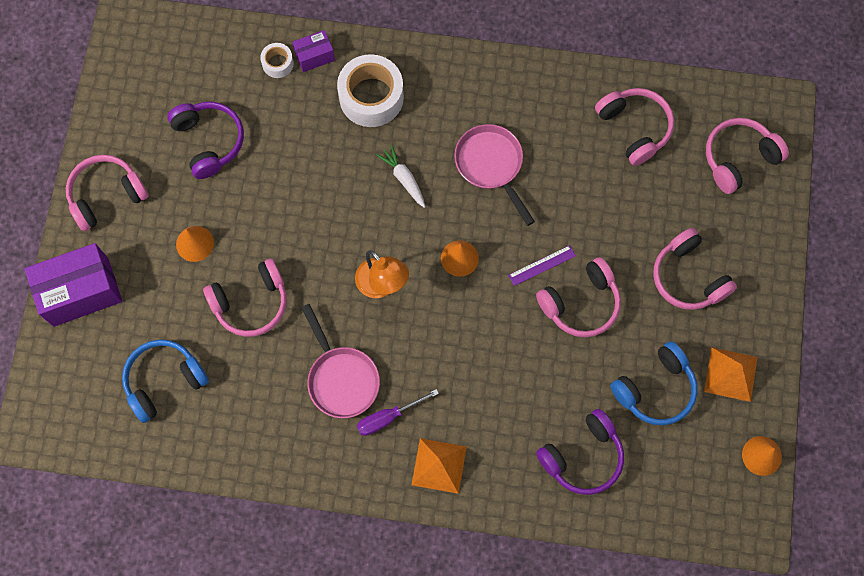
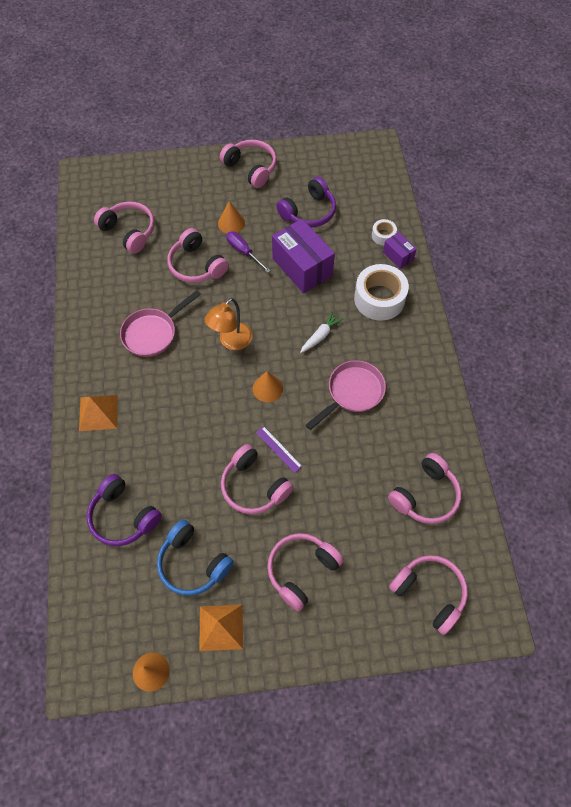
camera: 75 degrees right, 10 degrees down
(81, 292) = (180, 173): purple box -> purple box (302, 267)
(164, 381) = (129, 231): blue headphones -> pink headphones
(388, 417) = (129, 370): purple screwdriver -> purple screwdriver (243, 252)

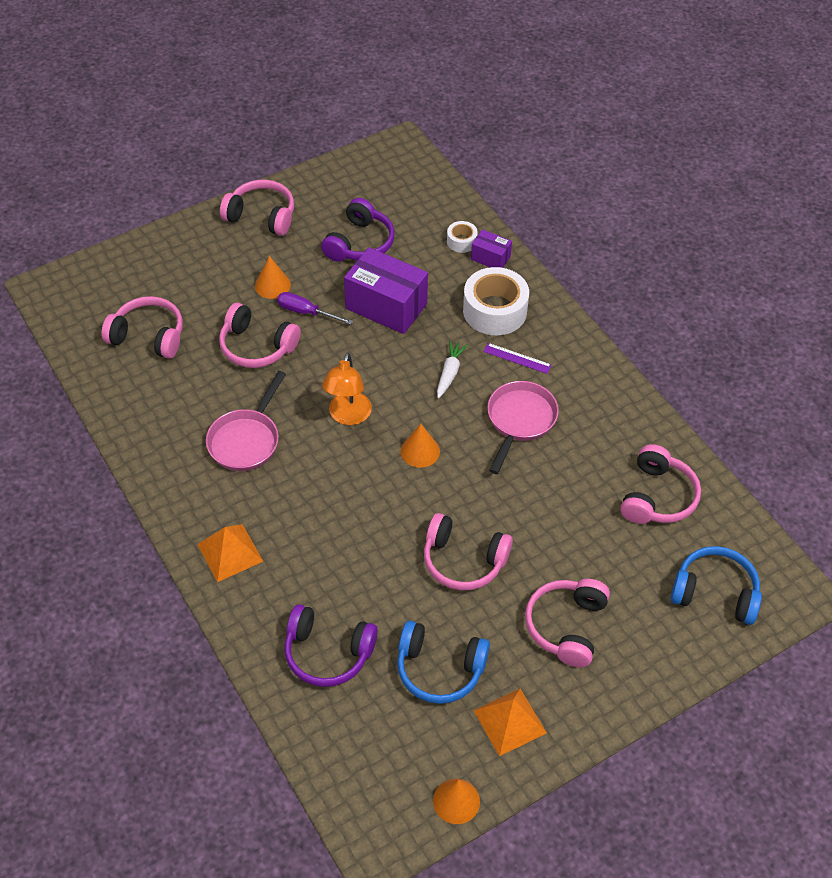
camera: 25 degrees left, 10 degrees down
(278, 449) = (469, 511): purple ruler -> purple ruler (517, 358)
(429, 593) = (715, 593): pink headphones -> blue headphones

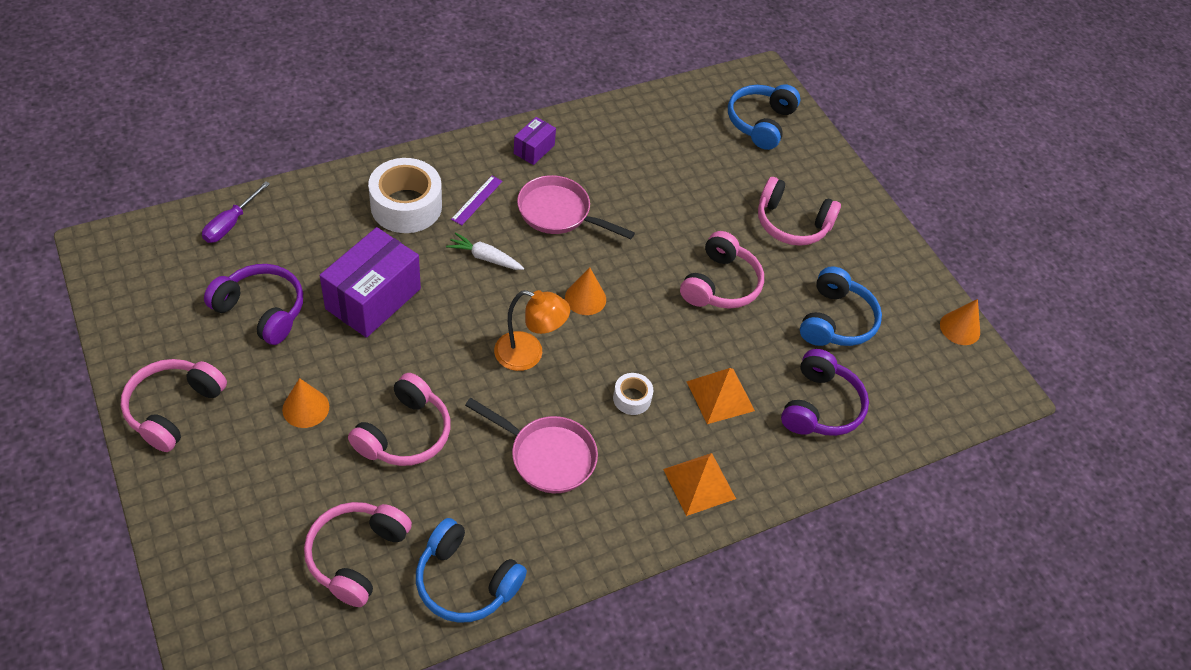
camera: 90 degrees left, 0 degrees up
(130, 401) = (465, 581): none -> blue headphones
(306, 312) = (362, 377): purple screwdriver -> purple screwdriver (231, 223)
(461, 241) = (292, 216): white tape -> white tape (632, 398)
(490, 258) = (326, 196): purple box -> purple box (534, 149)
(510, 721) = (884, 279): orange pyramid -> orange pyramid (720, 396)
(657, 497) = (660, 135): pink headphones -> none

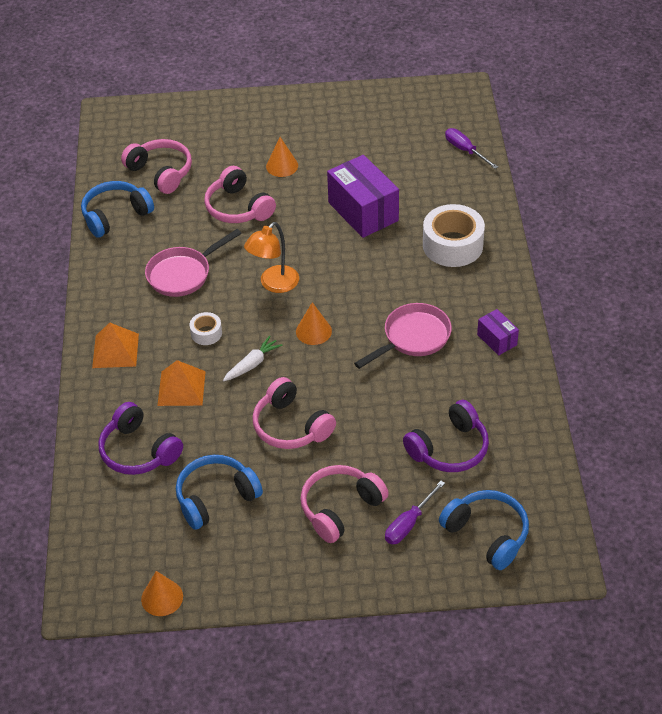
camera: 120 degrees right, 5 degrees down
(174, 409) = (309, 110): pink headphones -> none
(261, 310) = (375, 156): purple headphones -> purple headphones (449, 448)
(477, 200) = (445, 289): purple ruler -> none
(485, 257) = (380, 280): white carrot -> white carrot (252, 364)
(779, 173) = (409, 523): none -> purple screwdriver
(835, 320) = (216, 498): blue headphones -> blue headphones turned 105 degrees clockwise

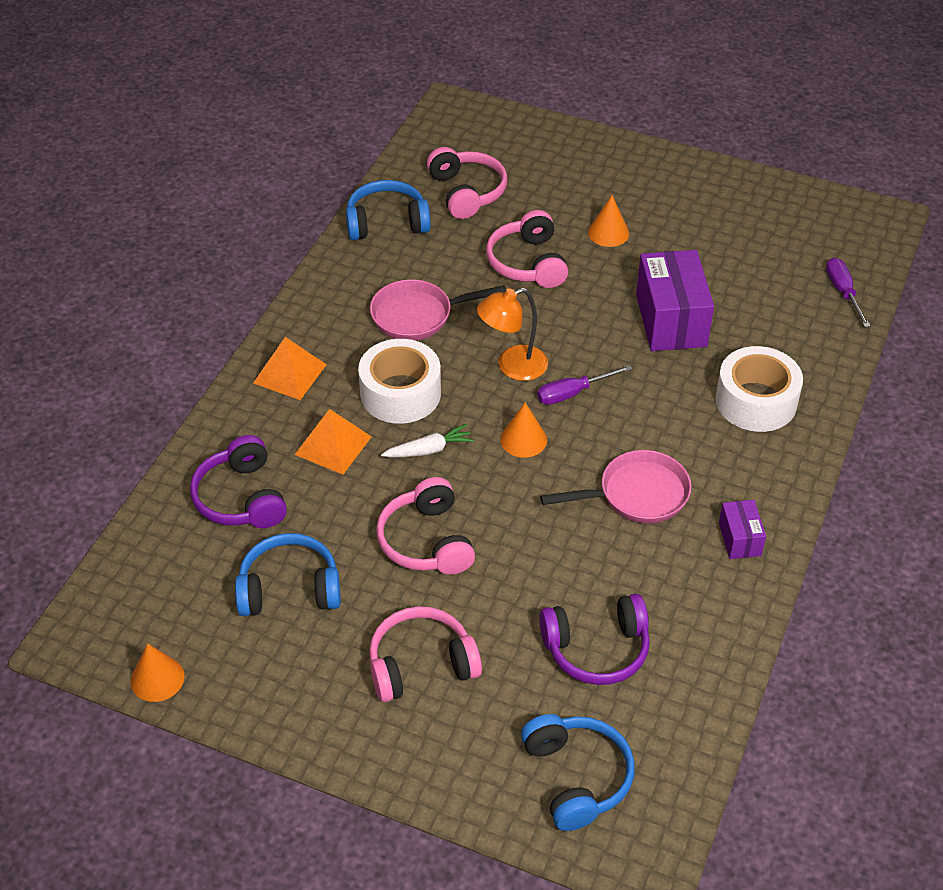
camera: 25 degrees right, 0 degrees up
(206, 333) = (400, 393): white tape -> white tape, size x2.03
(409, 523) = (490, 720): purple screwdriver -> purple screwdriver (573, 393)

